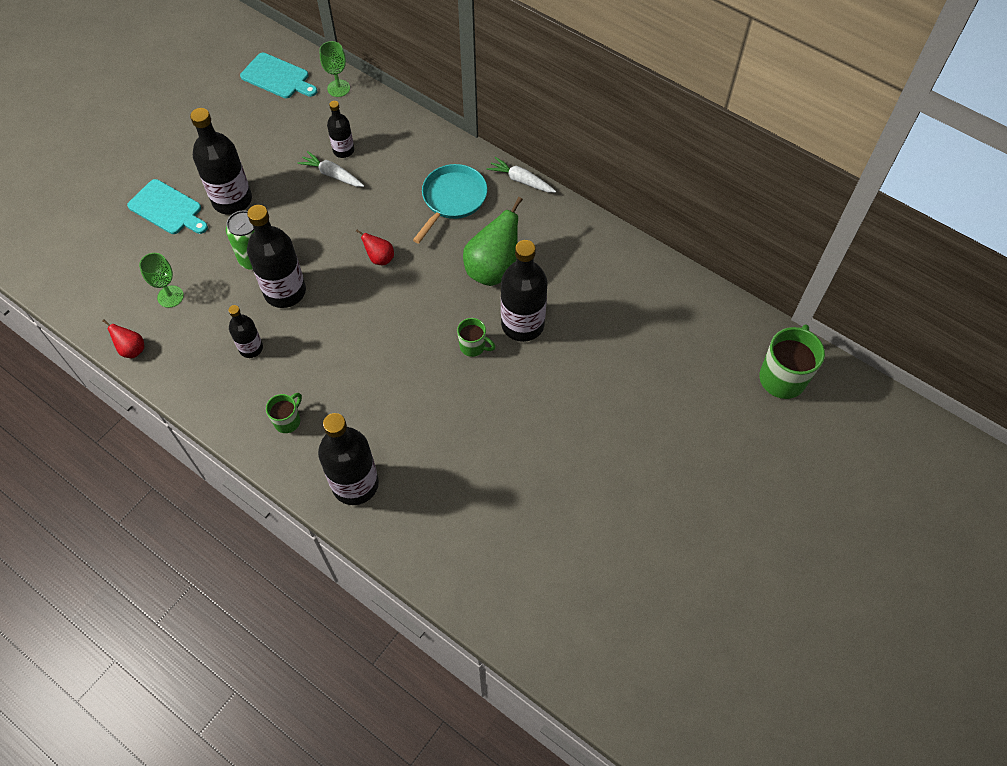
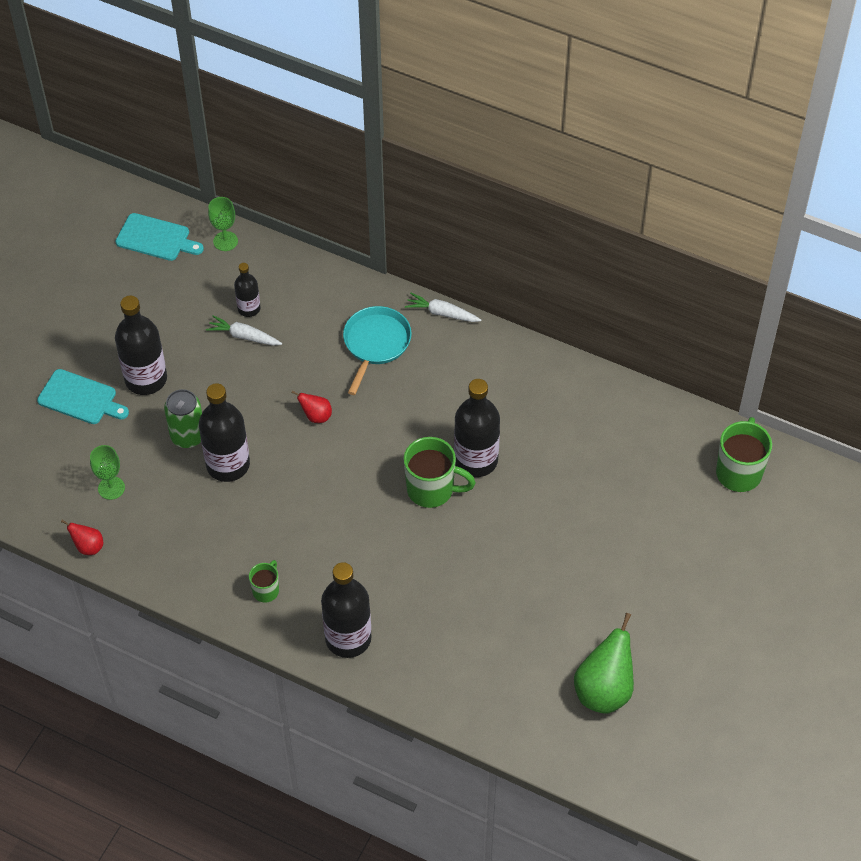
camera: 10 degrees left, 5 degrees down
(251, 348) = (209, 526): black bottle -> none
(473, 346) = (432, 490): green mug -> green mug, size x1.81
(493, 269) = (434, 409): green pear -> green pear (604, 690)

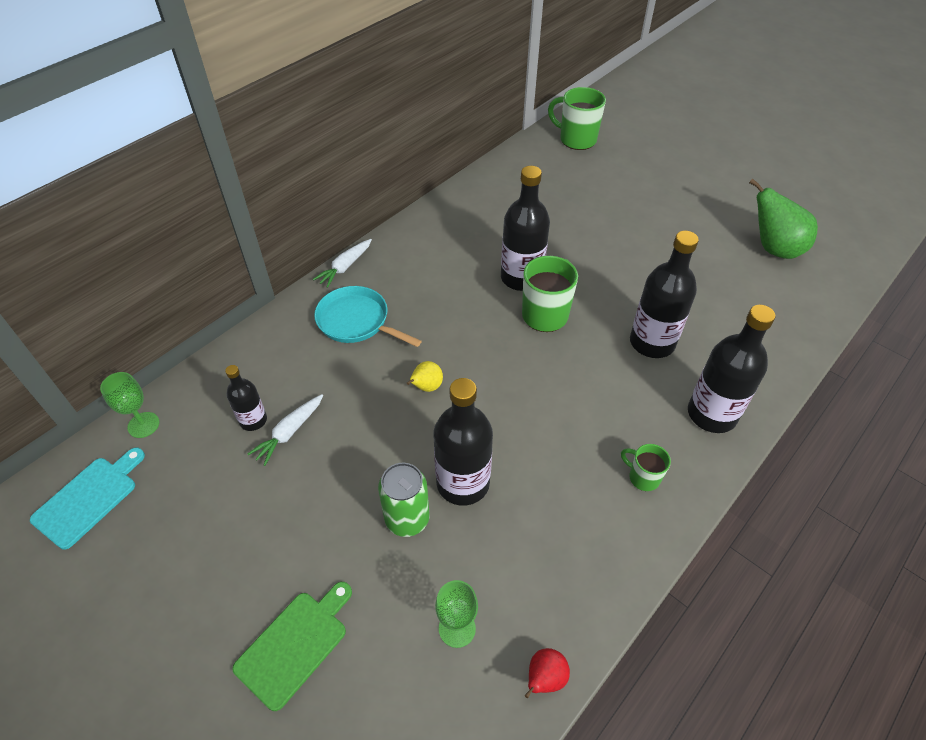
camera: 75 degrees left, 5 degrees down
(80, 398) = (295, 644): turquoise cutting board -> green cutting board
(146, 379) = (301, 551): black bottle -> black bottle (652, 342)
(316, 416) = (426, 387): red pear -> yellow pear

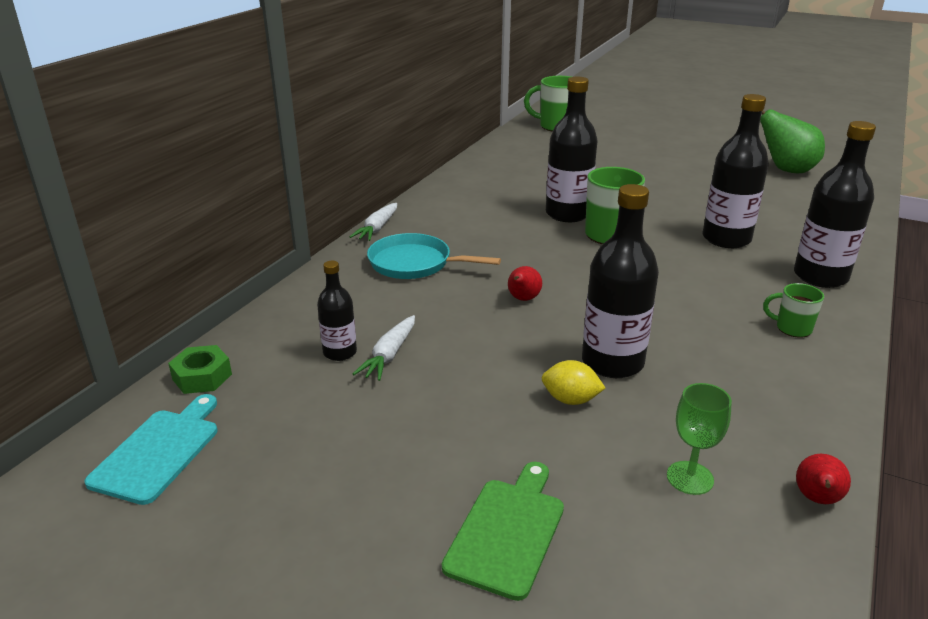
camera: 15 degrees left, 20 degrees down
(143, 425) = (202, 377): green goblet -> green nut
(407, 519) = (570, 400): green can -> yellow lemon
(426, 387) = (523, 299): yellow pear -> red pear

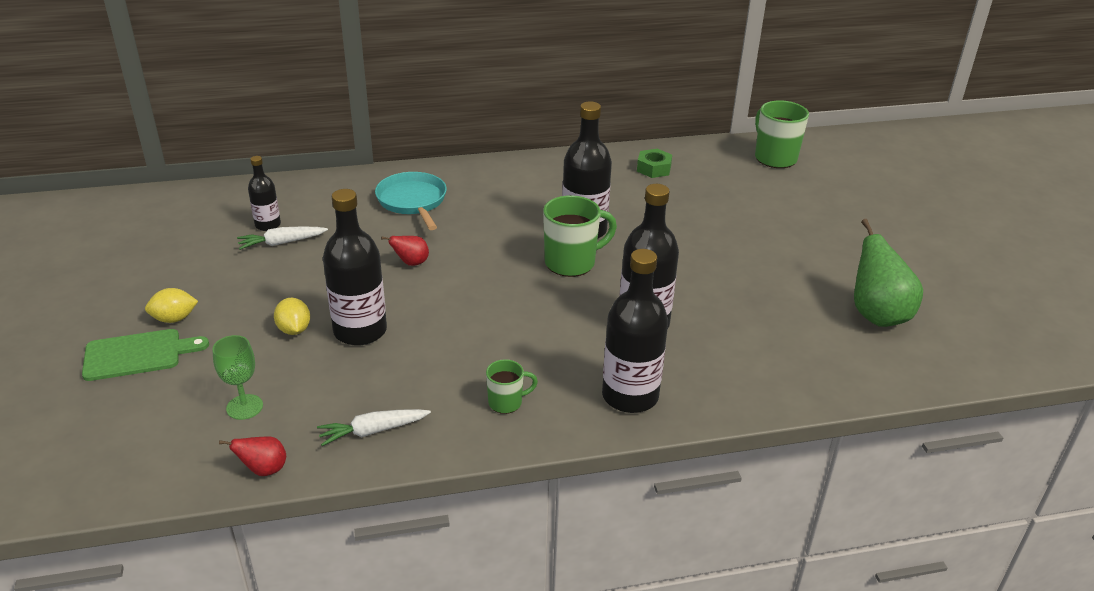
camera: 50 degrees right, 5 degrees up
(159, 451) = (123, 218): turquoise cutting board -> none
(202, 377) = (200, 195): green nut -> green nut (654, 168)
(377, 228) = (448, 165): white carrot -> white carrot (373, 431)
(458, 477) = (174, 319): none -> yellow lemon
(792, 328) = (506, 402): green mug -> green mug turned 90 degrees clockwise

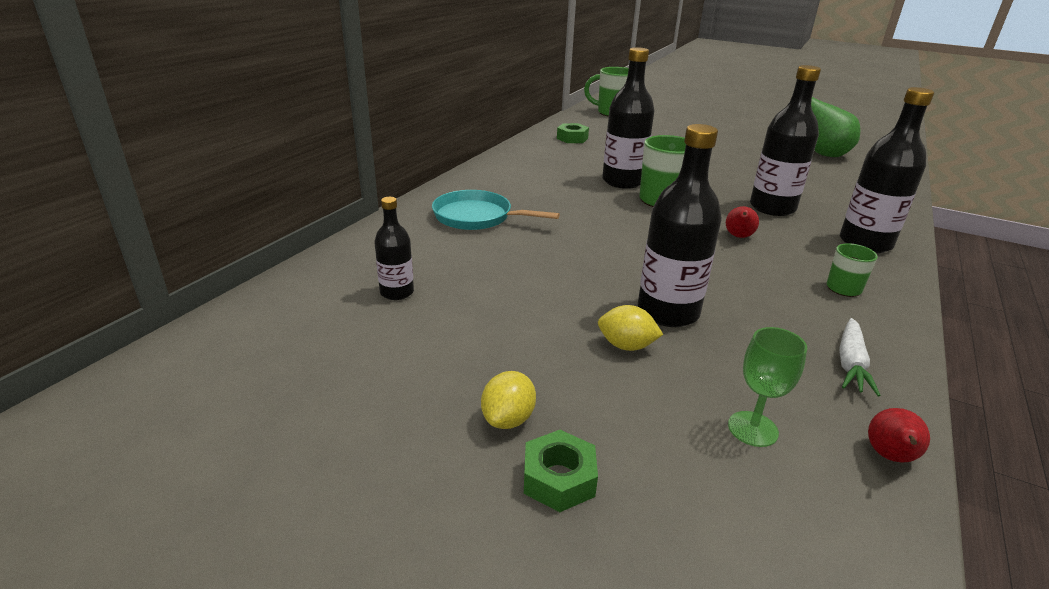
camera: 50 degrees left, 5 degrees down
(138, 354) = (558, 479): green cutting board -> green nut
(282, 243) = (446, 297): white carrot -> none
(411, 263) = (579, 251): red pear -> red pear (738, 237)

